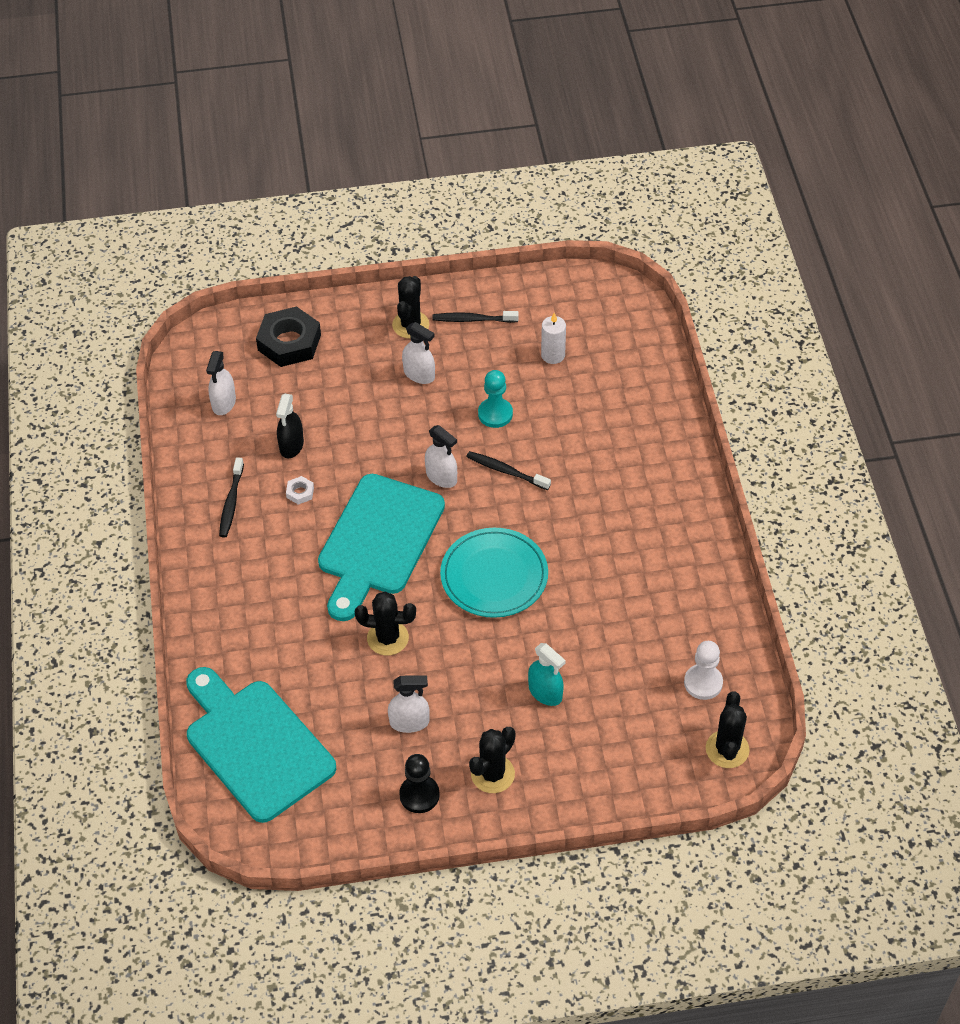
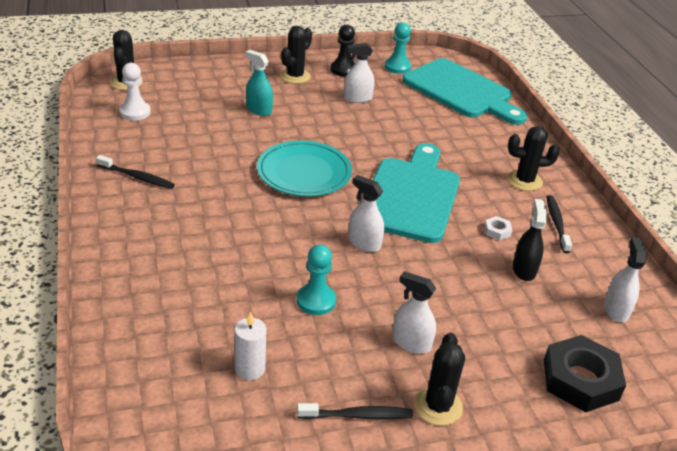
camera: 170 degrees right, 15 degrees down
(335, 806) = (397, 67): none -> turquoise pawn
(387, 638) = (385, 138): black cactus -> black cactus (524, 181)
(506, 471) = (299, 248): black toothbrush -> black toothbrush (137, 177)

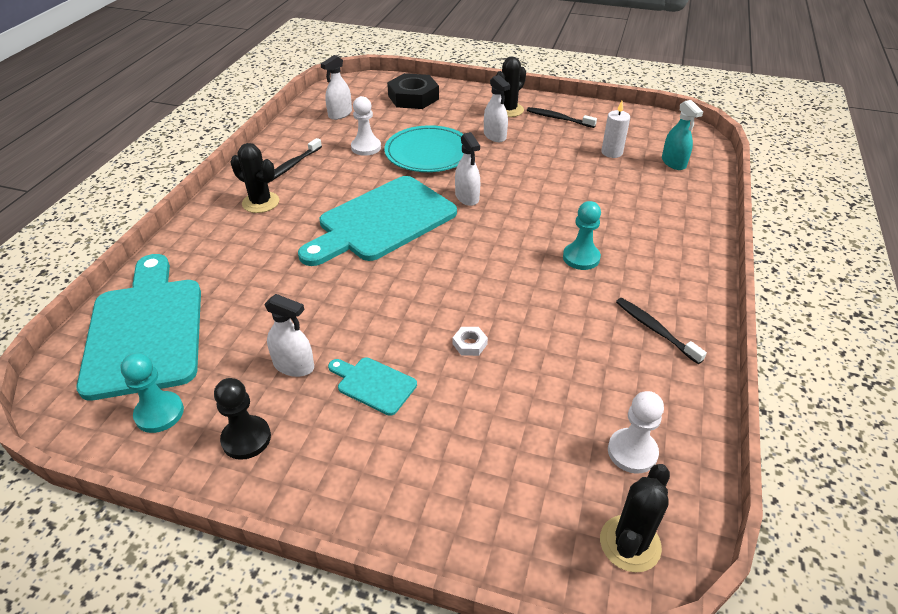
camera: 145 degrees left, 5 degrees up
(259, 110) = (447, 392): turquoise spray bottle -> turquoise spray bottle (673, 163)
(295, 76) = (336, 450): black cactus -> none
(304, 102) = (373, 384): none -> turquoise cutting board
(304, 172) = (463, 277): turquoise plate -> turquoise plate (428, 153)
(316, 301) = (540, 173): turquoise pawn -> turquoise pawn (581, 258)
(497, 231) = (348, 174): white nut -> white nut (470, 344)
(524, 269) = (366, 147): black spray bottle -> white pawn

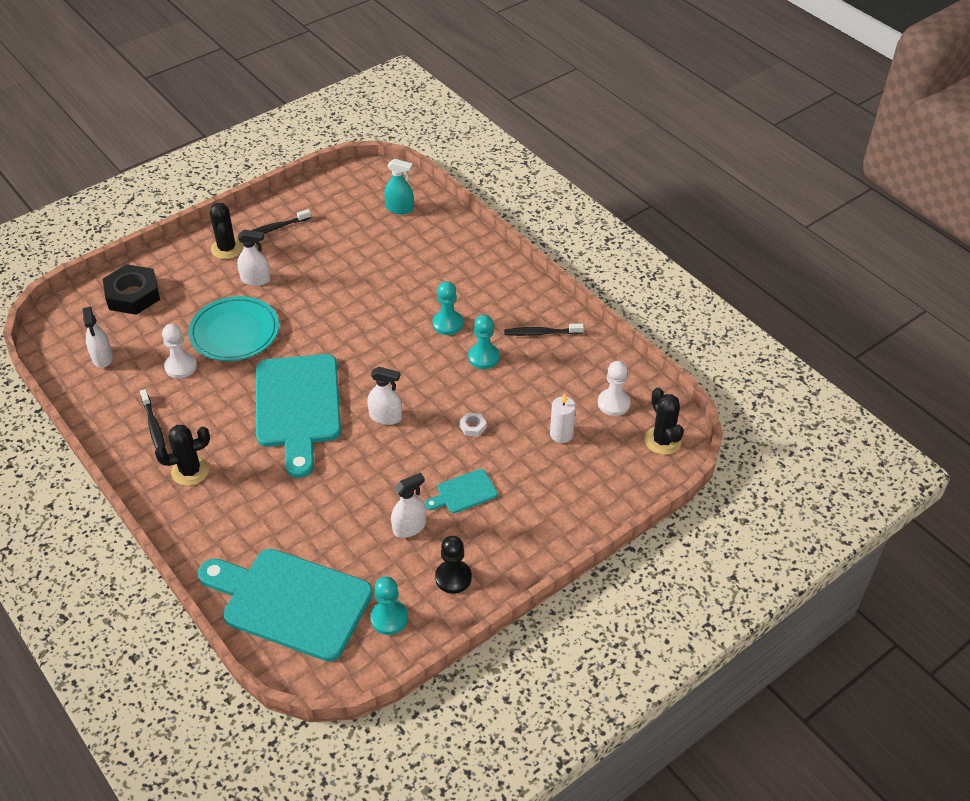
camera: 55 degrees left, 5 degrees up
(467, 197) = (320, 342): white spray bottle -> white spray bottle (386, 417)
(569, 304) = (483, 357): none -> turquoise pawn
(611, 152) = (352, 230): white candle -> white candle (561, 434)

